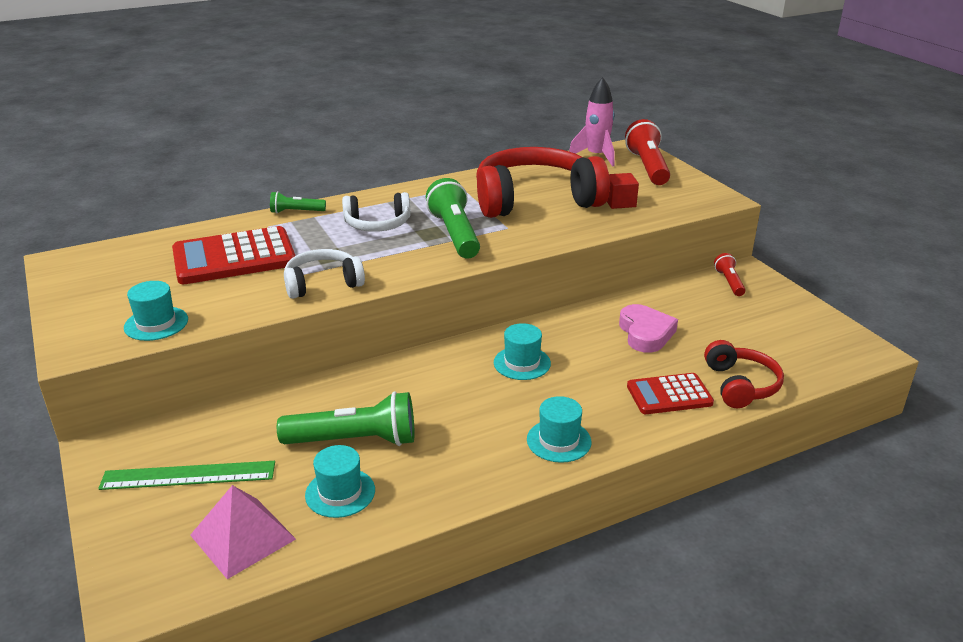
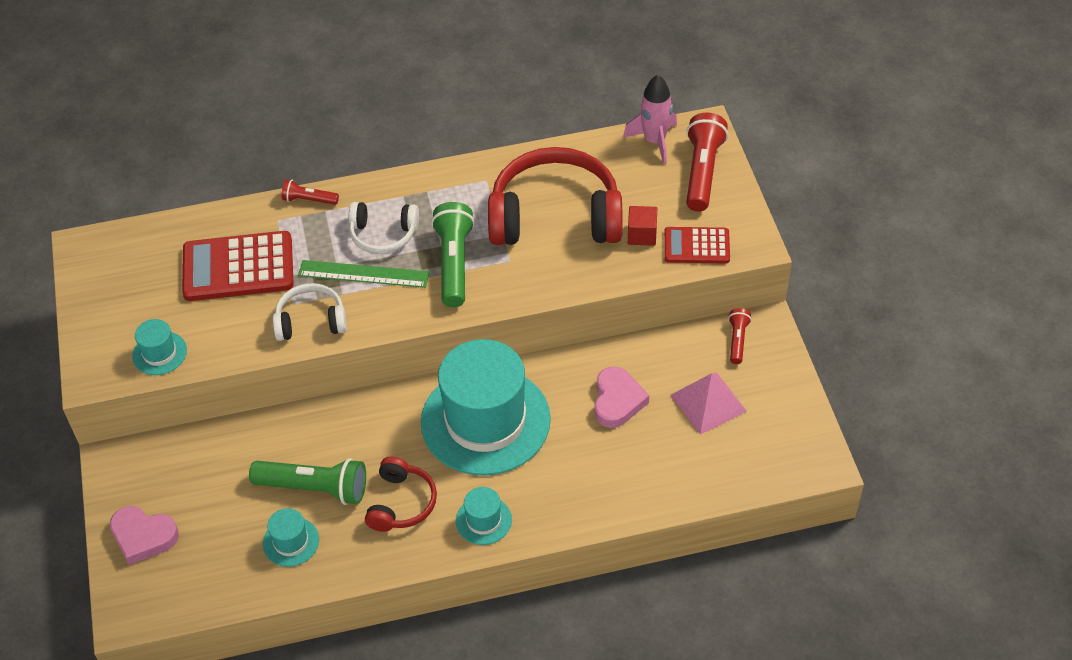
camera: 15 degrees right, 20 degrees up
(149, 515) = (143, 537): none -> pink heart
(188, 475) = (177, 501): green ruler -> green ruler (363, 274)
(243, 537) = (210, 571): pink pyramid -> pink pyramid (708, 403)
(296, 212) = (309, 200): green flashlight -> red flashlight
(522, 363) = (485, 421): turquoise hat -> turquoise hat, size x2.41
(669, 395) = (602, 485): red calculator -> red calculator (696, 246)
(740, 385) = (673, 485): red headphones -> red headphones (401, 503)

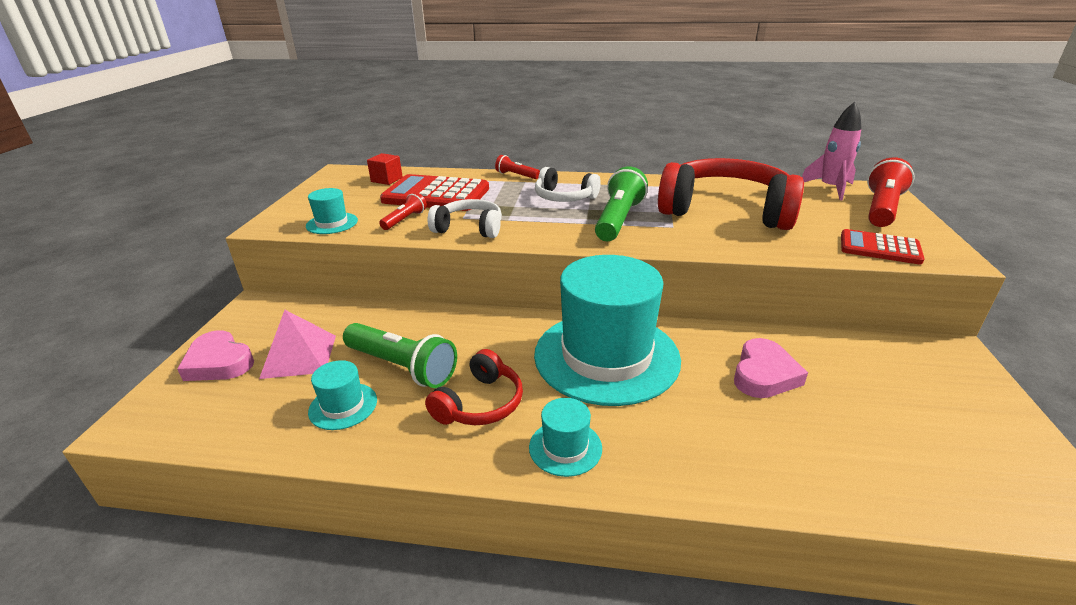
camera: 20 degrees right, 20 degrees down
(363, 274) = (534, 213): green ruler -> none
(642, 235) = (815, 232): red cube -> red cube (386, 180)
(708, 403) = (885, 403): pink pyramid -> pink pyramid (299, 356)
(737, 340) = (919, 355): red flashlight -> red flashlight (405, 220)

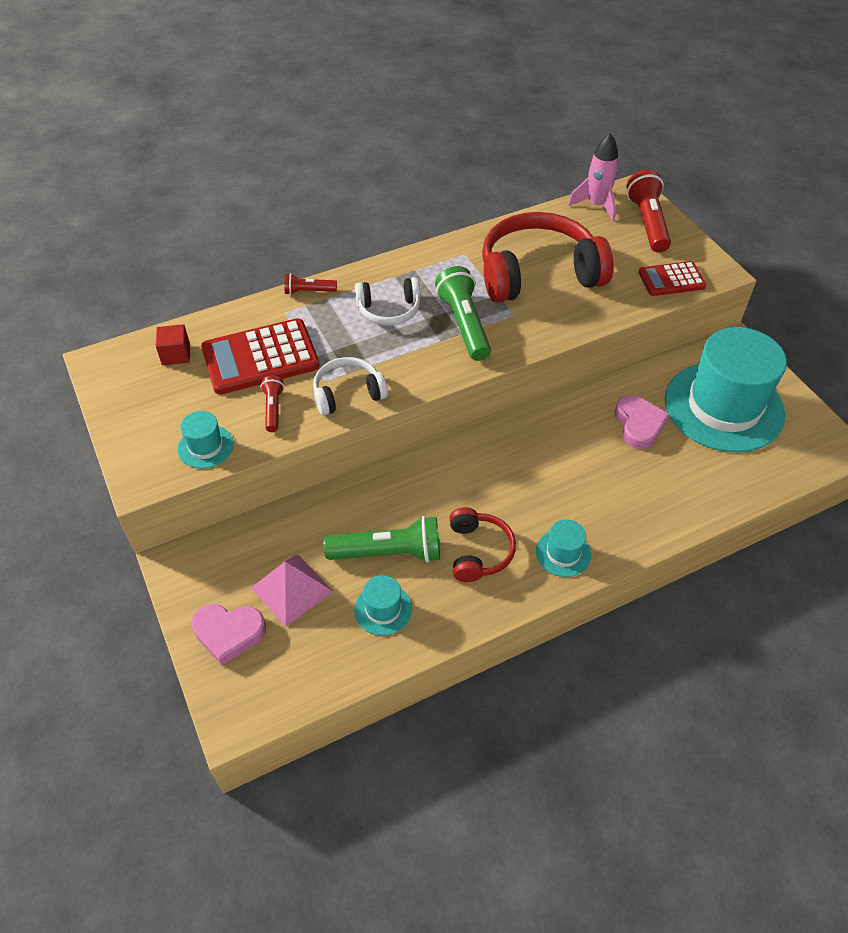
camera: 35 degrees left, 20 degrees up
(606, 356) = (528, 462): turquoise hat -> turquoise hat (723, 407)

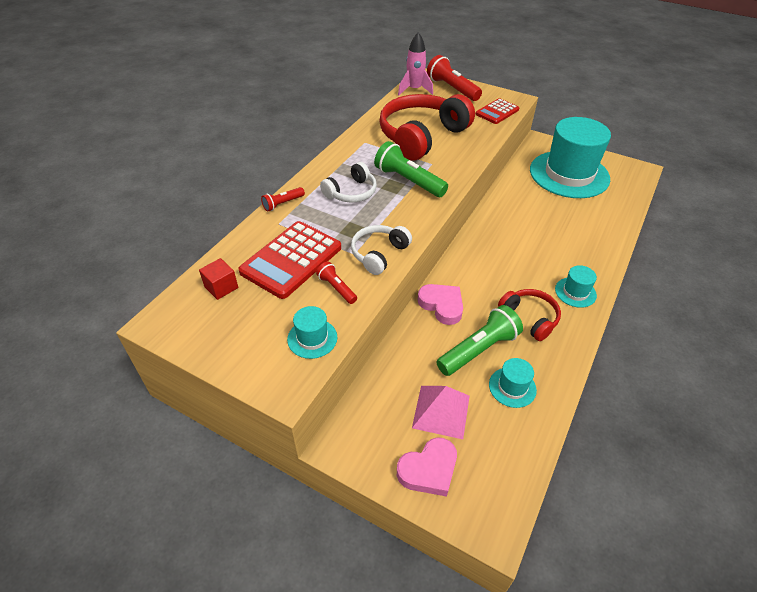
camera: 35 degrees left, 5 degrees down
(638, 425) = (538, 203): pink heart -> pink heart (442, 305)

